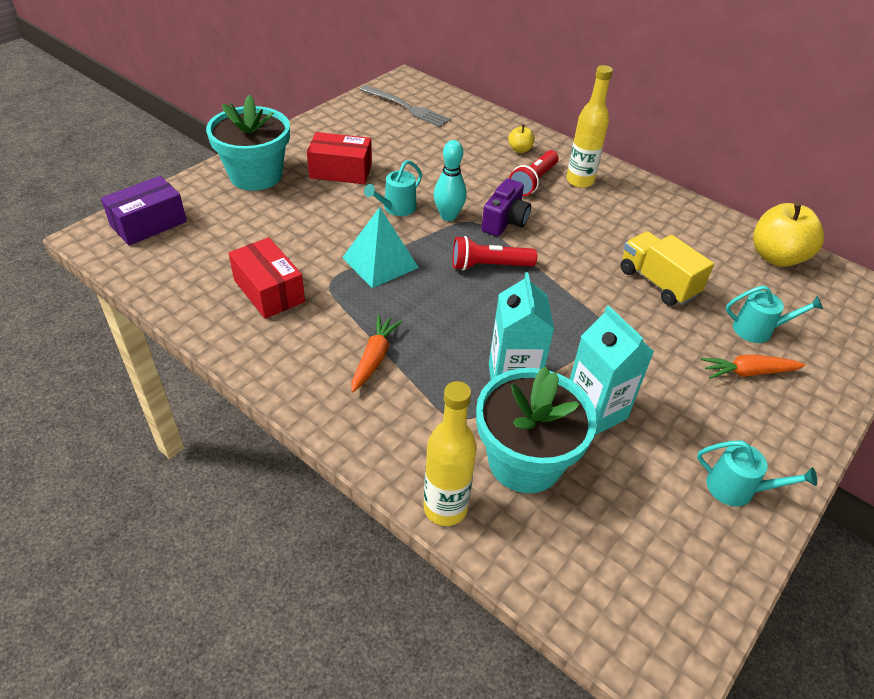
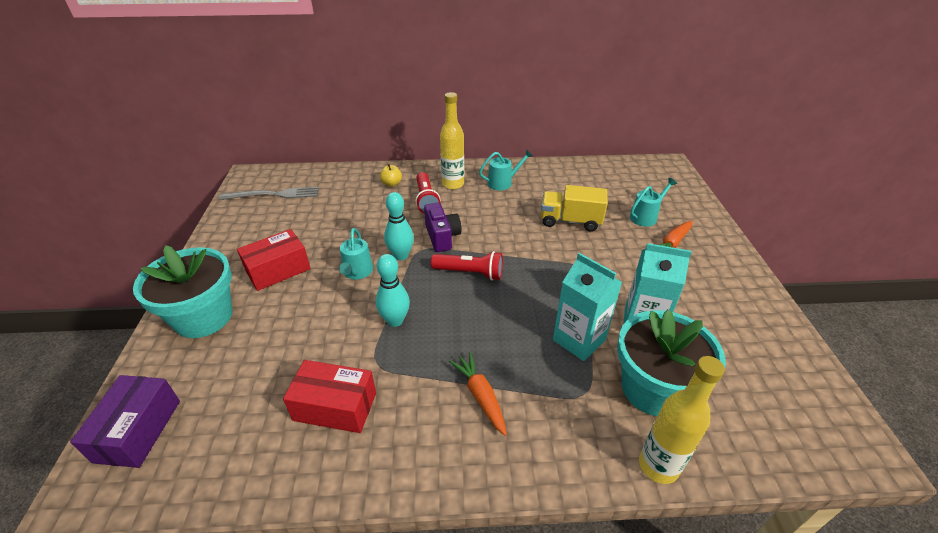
camera: 40 degrees left, 5 degrees down
(380, 262) = (395, 320): turquoise pyramid -> turquoise bowling pin
(489, 266) = (470, 273): red flashlight -> red flashlight turned 120 degrees counterclockwise
(737, 489) = (752, 313): turquoise watering can -> turquoise watering can (503, 183)
(776, 257) = (602, 171): yellow apple -> none

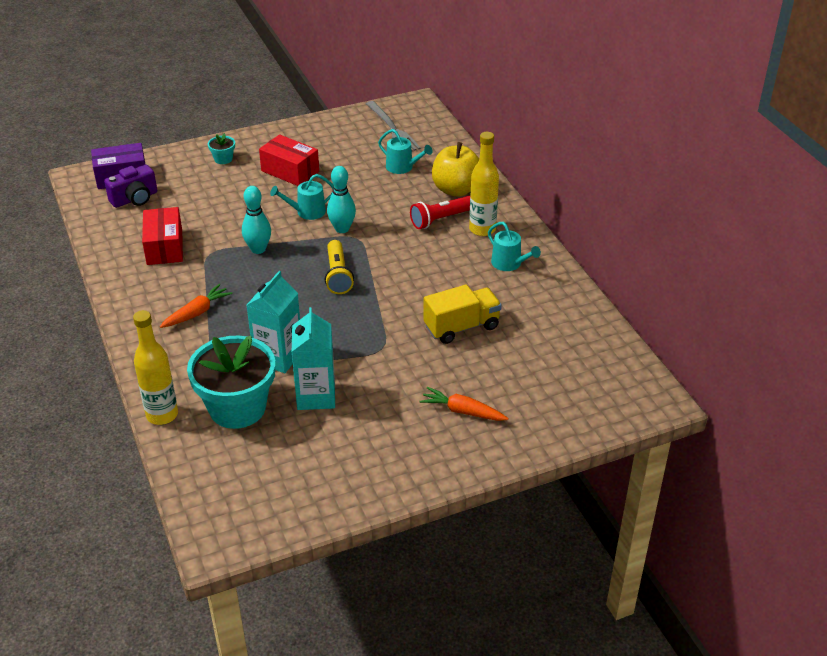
camera: 70 degrees right, 0 degrees up
(204, 317) = (223, 159): turquoise flower pot -> turquoise flower pot, size x0.41
(391, 184) = (456, 189): yellow apple -> yellow apple, size x2.08
(442, 237) = (383, 245): purple camera -> purple camera (135, 199)
(470, 273) = (338, 275): red flashlight -> yellow flashlight
(570, 221) = (461, 327): yellow truck -> yellow truck turned 75 degrees clockwise
(645, 217) = (507, 386): turquoise watering can -> turquoise watering can (402, 167)

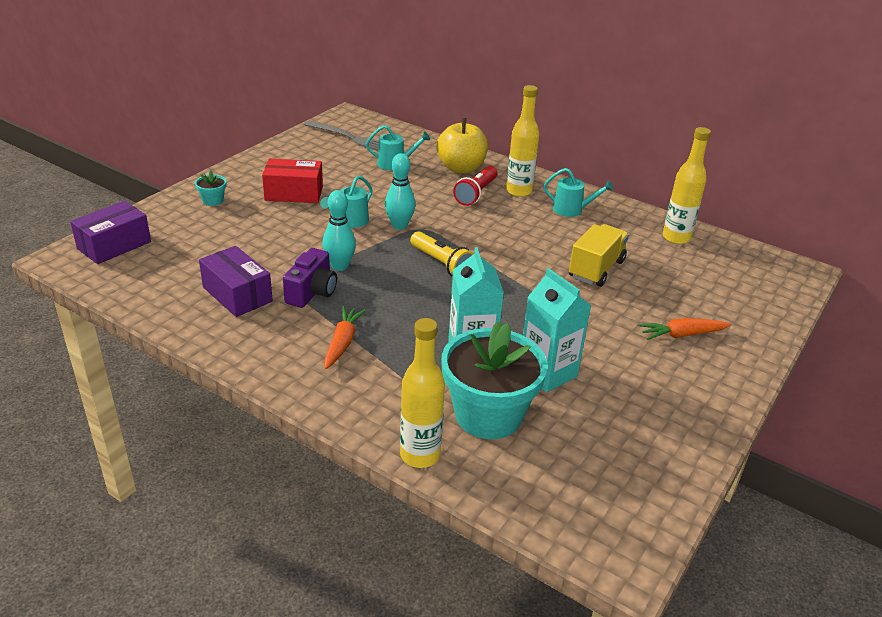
camera: 35 degrees left, 5 degrees down
(135, 199) = (152, 261): purple camera -> purple camera (312, 292)
(164, 247) = (237, 294): red box -> purple box
(575, 325) = (676, 238): none -> yellow bottle

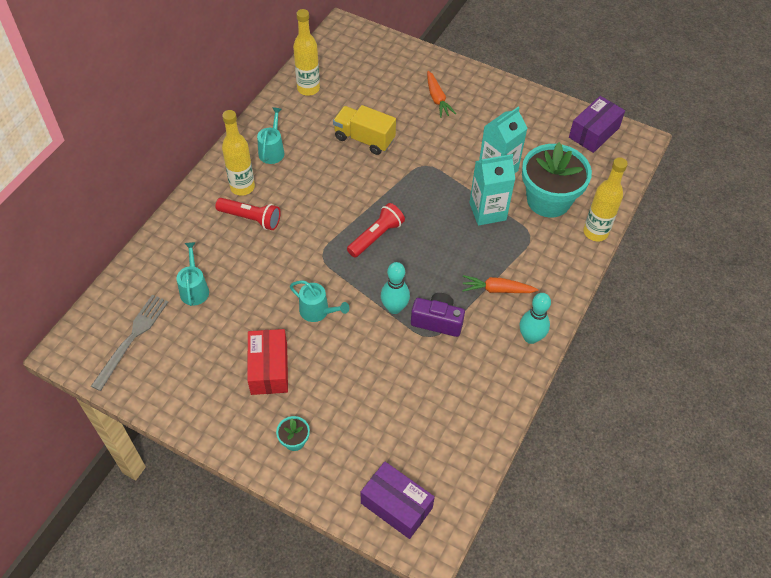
camera: 95 degrees left, 20 degrees up
(237, 294) = (453, 375): purple box -> purple box (594, 132)
(399, 225) = (319, 272): turquoise bowling pin -> turquoise bowling pin (530, 337)
(441, 263) = (376, 236): yellow flashlight -> red flashlight
(461, 168) = (199, 233): yellow apple -> none

